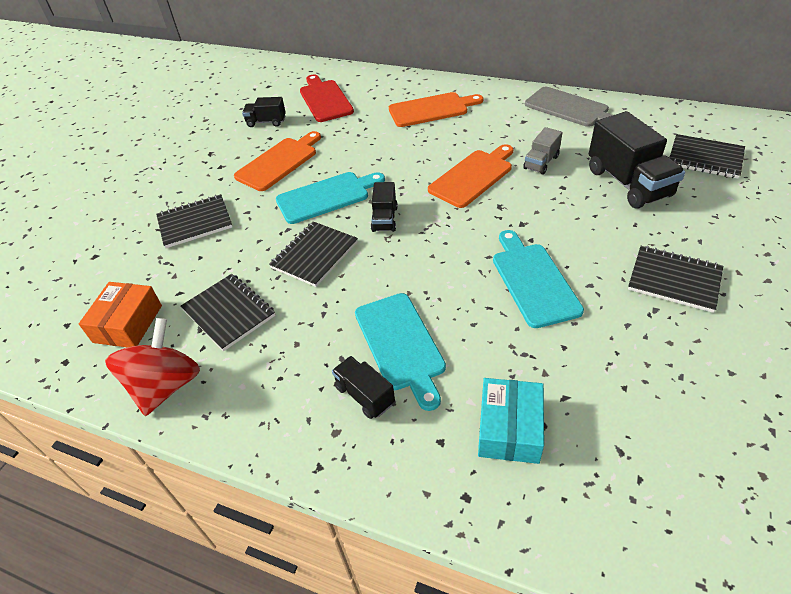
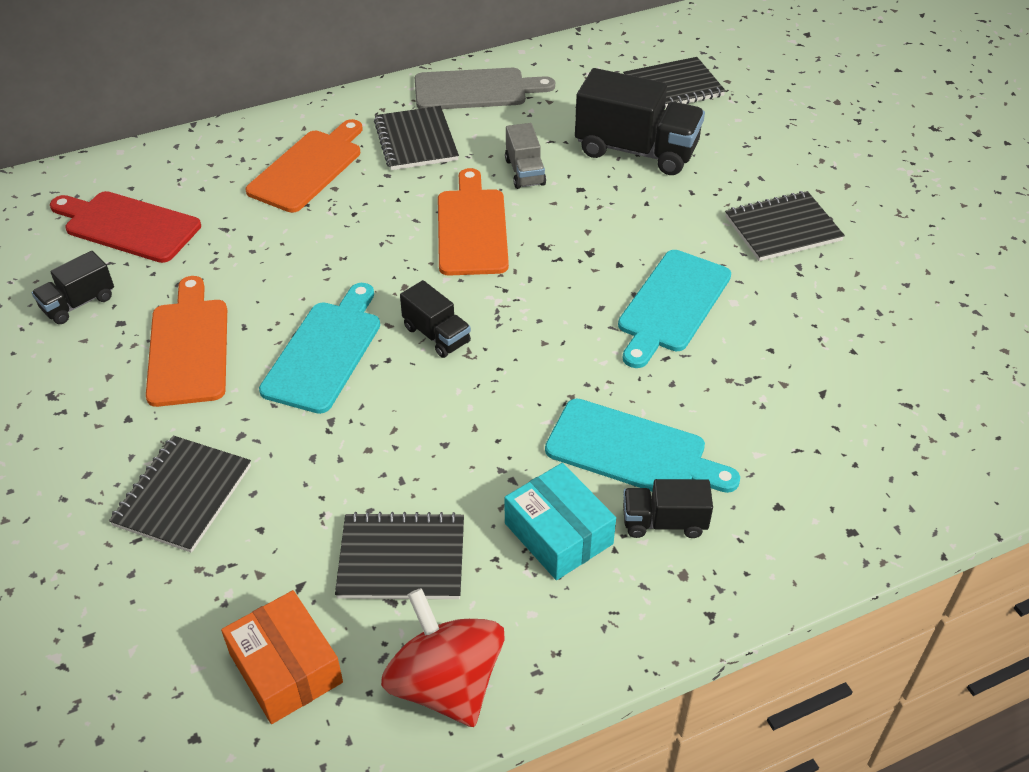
camera: 50 degrees left, 0 degrees up
(315, 255) = (411, 427): black notebook -> black notebook (416, 141)
(509, 429) = (815, 451): turquoise box -> turquoise box (558, 533)
(533, 281) = (672, 305): turquoise cutting board -> turquoise cutting board turned 90 degrees counterclockwise

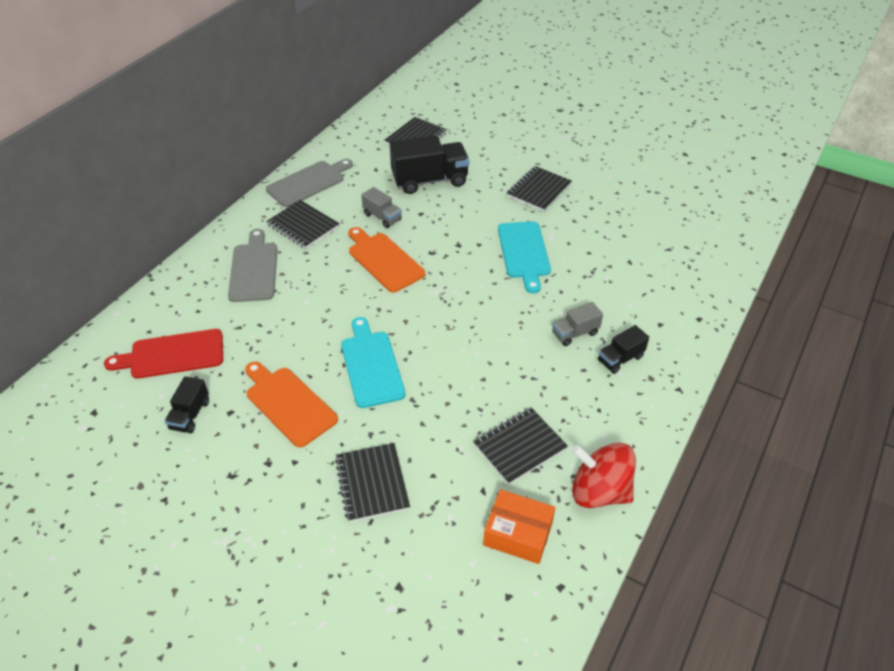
camera: 35 degrees left, 0 degrees up
(308, 168) = (254, 269): orange cutting board -> grey cutting board
(436, 335) = (422, 326): black truck -> none
(558, 533) = (580, 391): turquoise box -> none
(633, 451) = (575, 333): turquoise cutting board -> grey truck

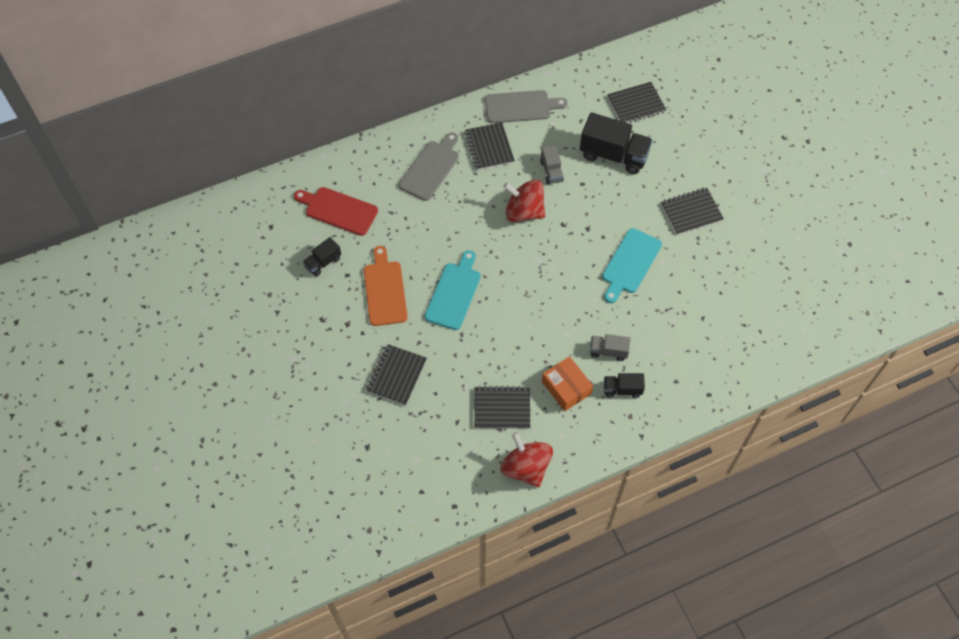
camera: 35 degrees right, 15 degrees up
(384, 260) = (524, 212): orange cutting board -> red spinning top
(518, 533) = (456, 460): orange box -> orange box (566, 388)

